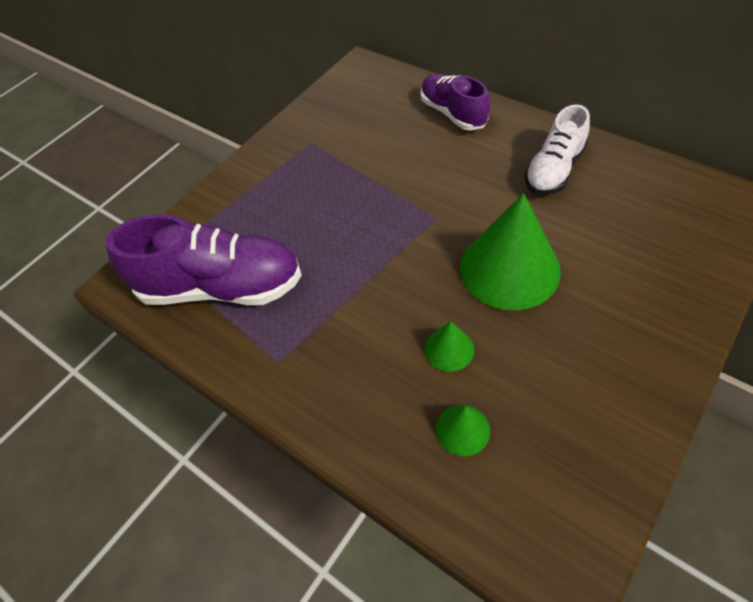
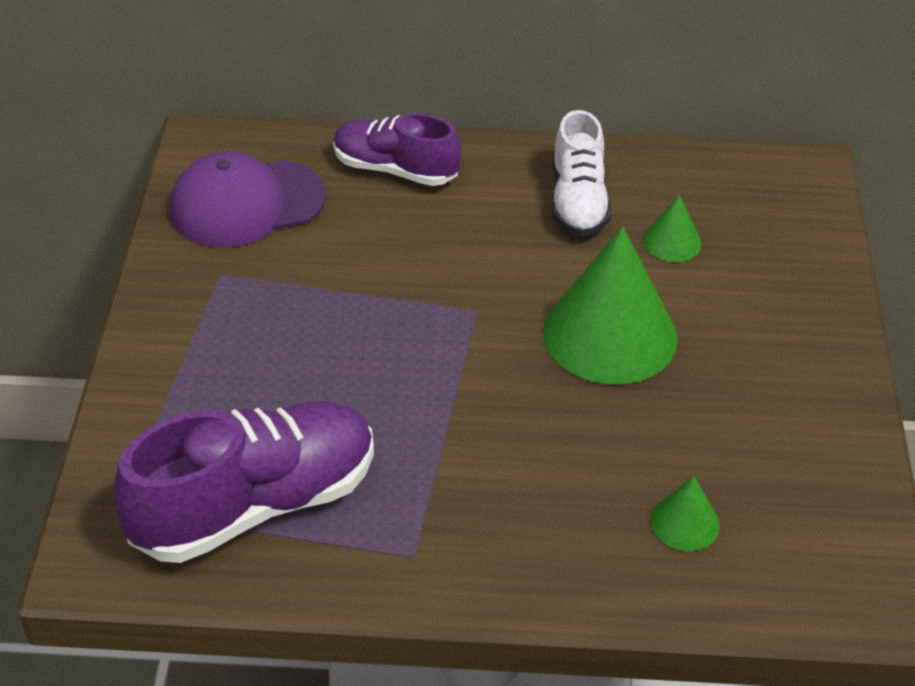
camera: 40 degrees left, 10 degrees down
(355, 107) = (247, 204): none -> purple cap
(449, 349) = (608, 449): green cone -> green cone (672, 242)

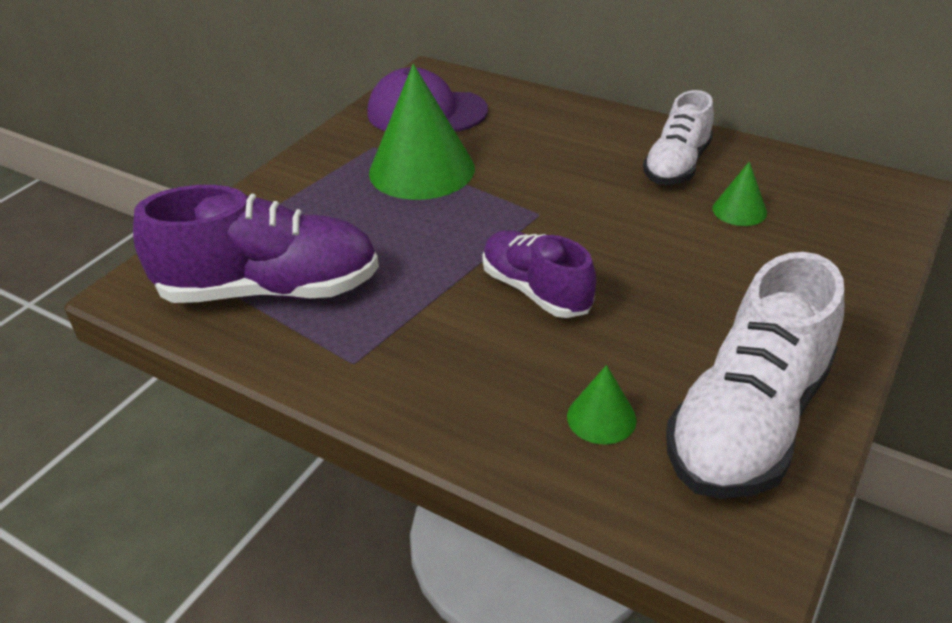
camera: 30 degrees right, 5 degrees down
(395, 170) = (548, 116): purple shoe -> purple shoe (536, 291)
(610, 335) = (637, 259): green cone -> green cone (422, 170)
(807, 477) = (748, 421): none -> white shoe

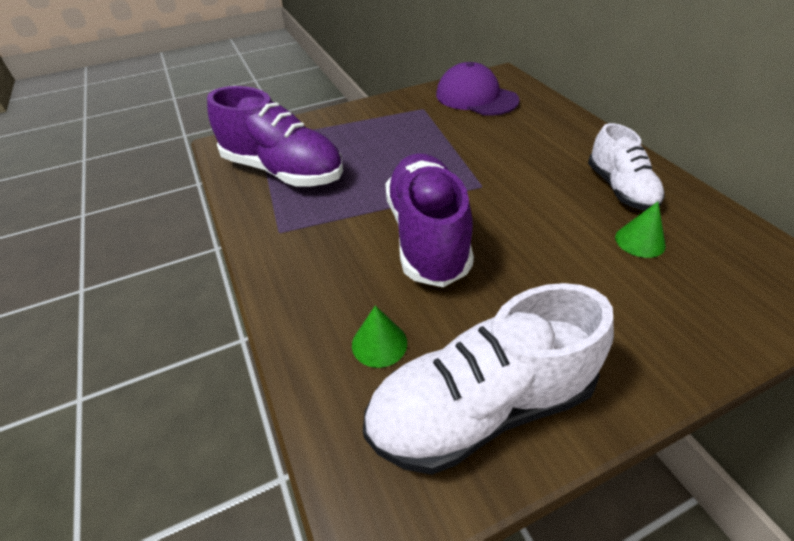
camera: 35 degrees right, 5 degrees up
(422, 170) = (436, 132): green cone -> none
(536, 291) = (427, 236): purple shoe -> purple shoe, size x1.60
(677, 165) = (620, 189): white shoe -> white shoe turned 75 degrees counterclockwise

